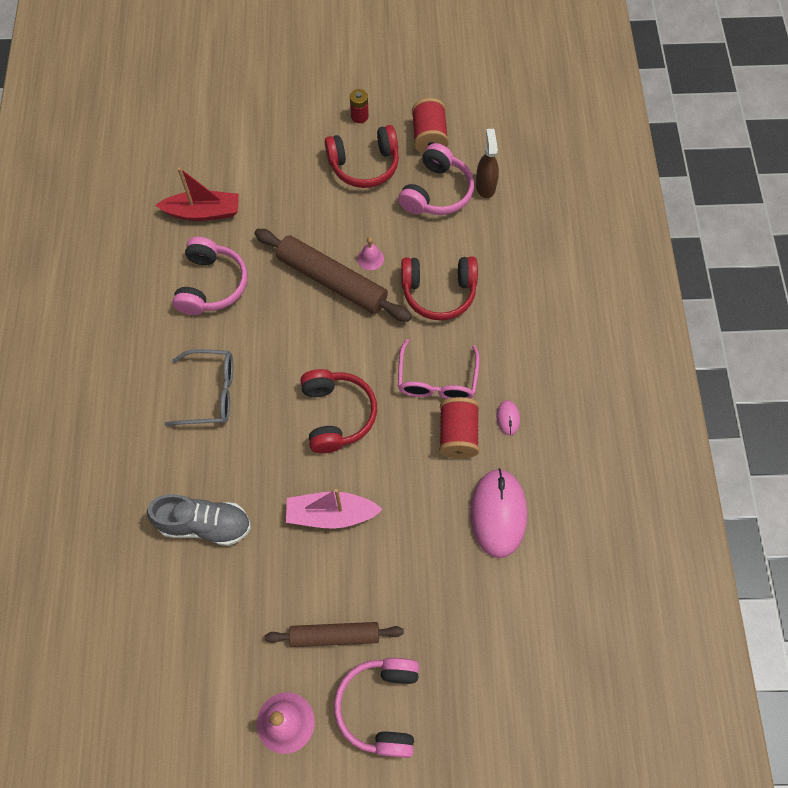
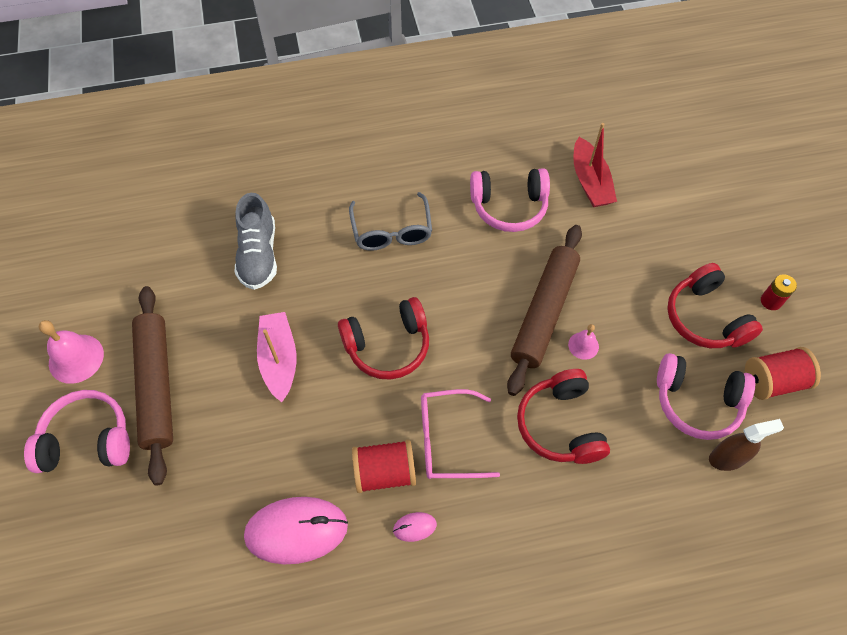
camera: 80 degrees right, 5 degrees down
(334, 636) = (156, 385): brown rolling pin -> brown rolling pin, size x1.57

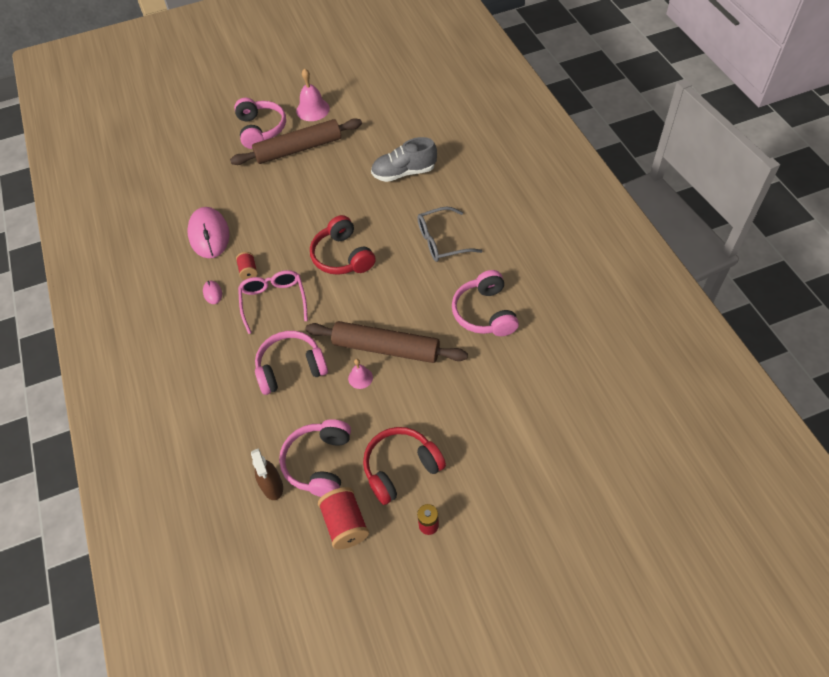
camera: 85 degrees right, 5 degrees down
(279, 360) = (324, 201): pink boat -> none
(385, 472) = (248, 271): red spool -> red spool, size x0.59
(560, 425) = (291, 368): red headphones -> pink headphones
(590, 182) = (528, 370): red boat -> none

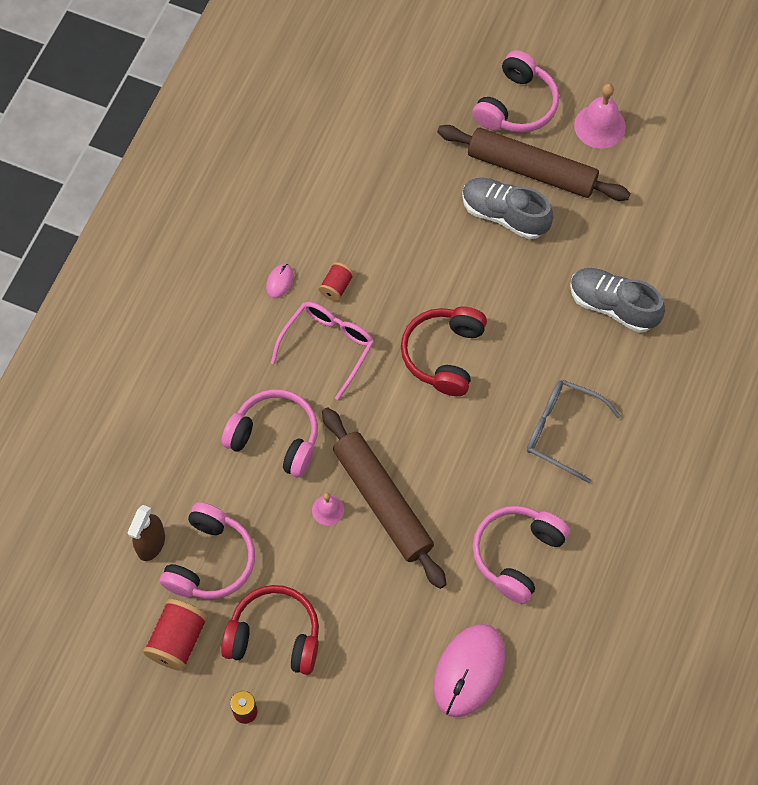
camera: 40 degrees right, 10 degrees up
(209, 235) = (338, 204): pink mouse -> pink mouse (469, 671)
(306, 176) = (504, 215): none -> grey shoe
(319, 463) = (210, 561): pink headphones -> pink headphones turned 150 degrees clockwise

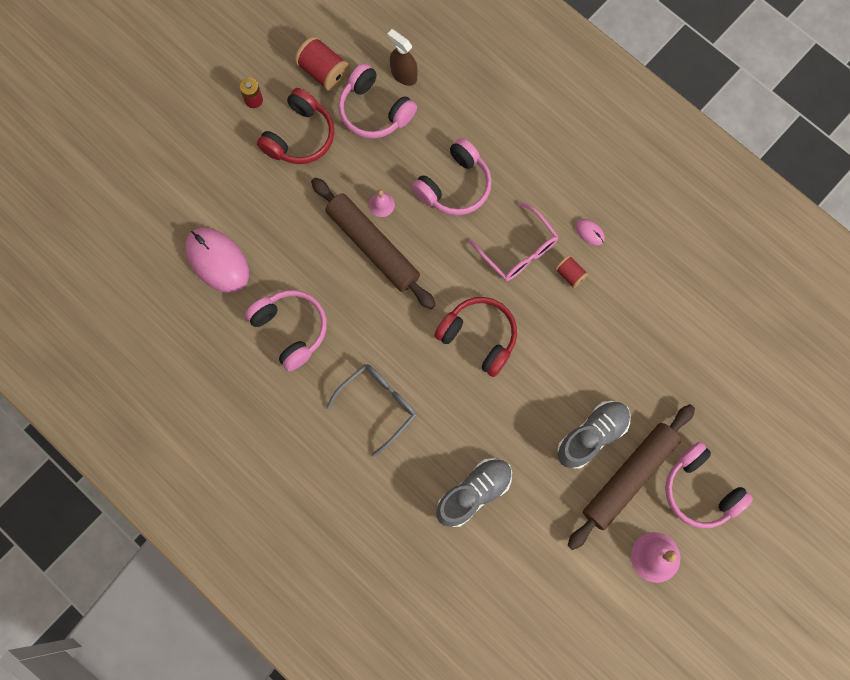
camera: 110 degrees right, 10 degrees up
(383, 501) = (372, 246): brown rolling pin -> brown rolling pin turned 60 degrees clockwise

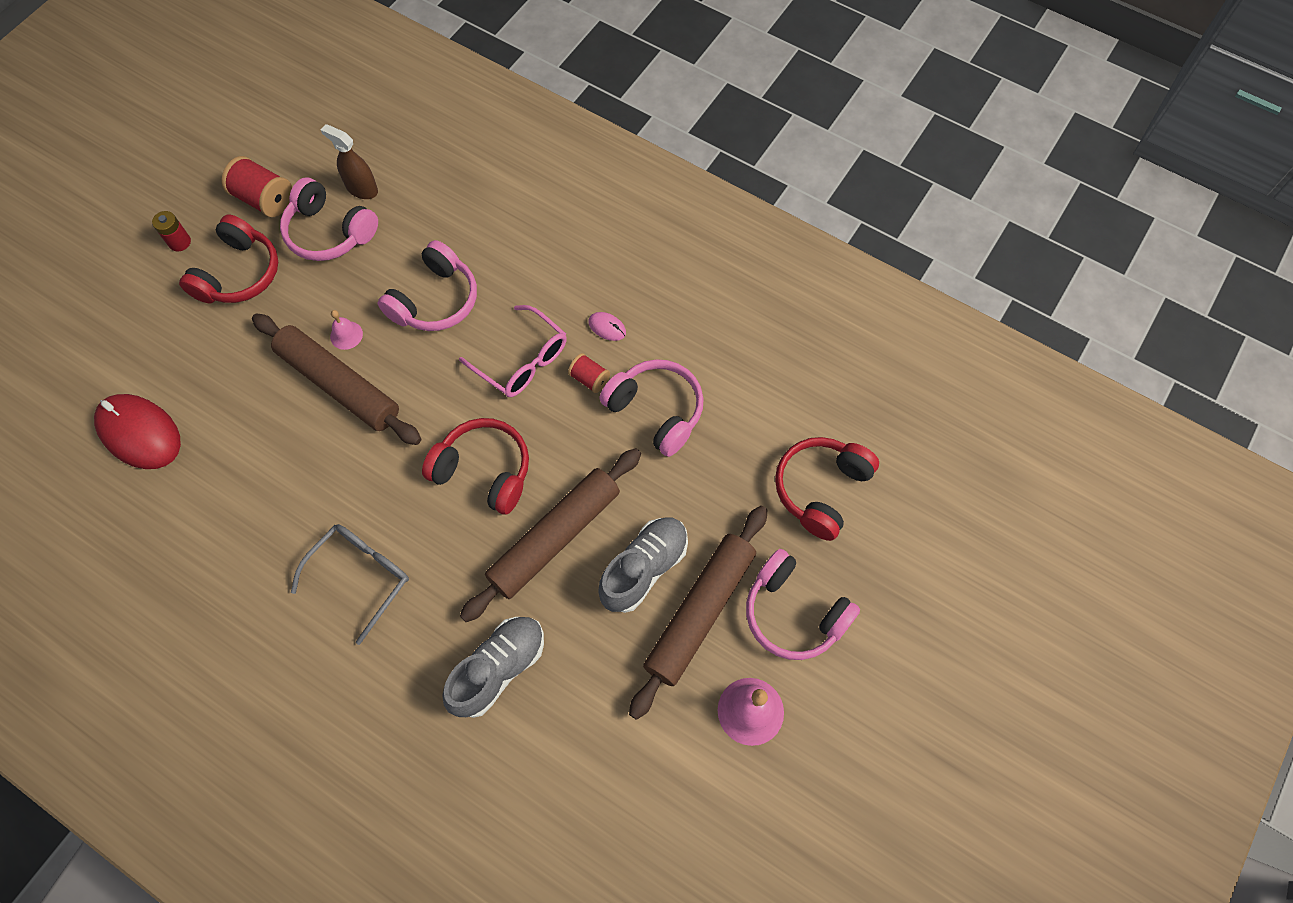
camera: 10 degrees left, 10 degrees down
(217, 261) = (139, 433): pink mouse -> red mouse
(291, 329) = (239, 501): pink headphones -> pink headphones (656, 411)
(527, 400) = (554, 538): none -> brown rolling pin
(738, 397) = (821, 489): none -> red headphones

